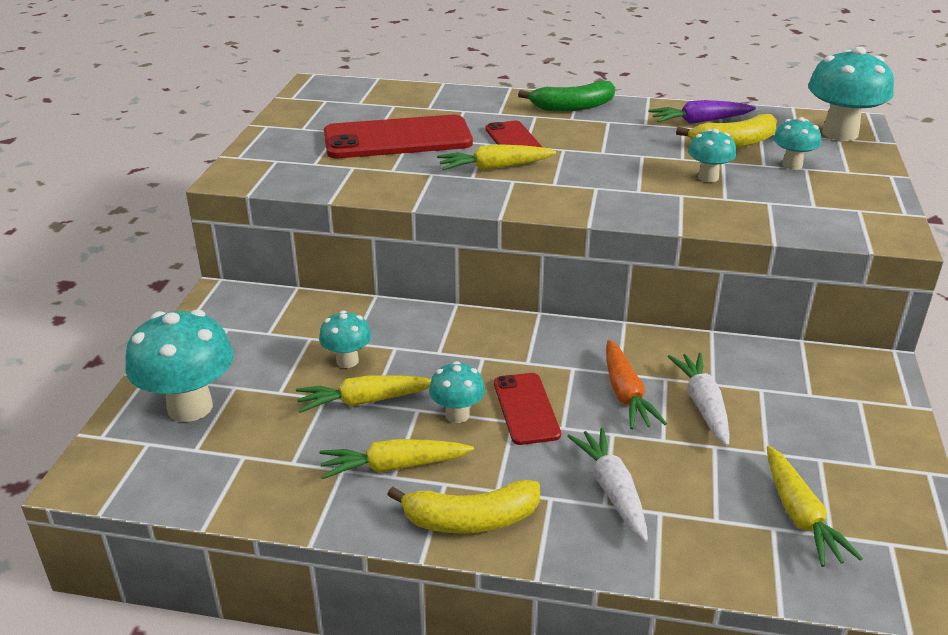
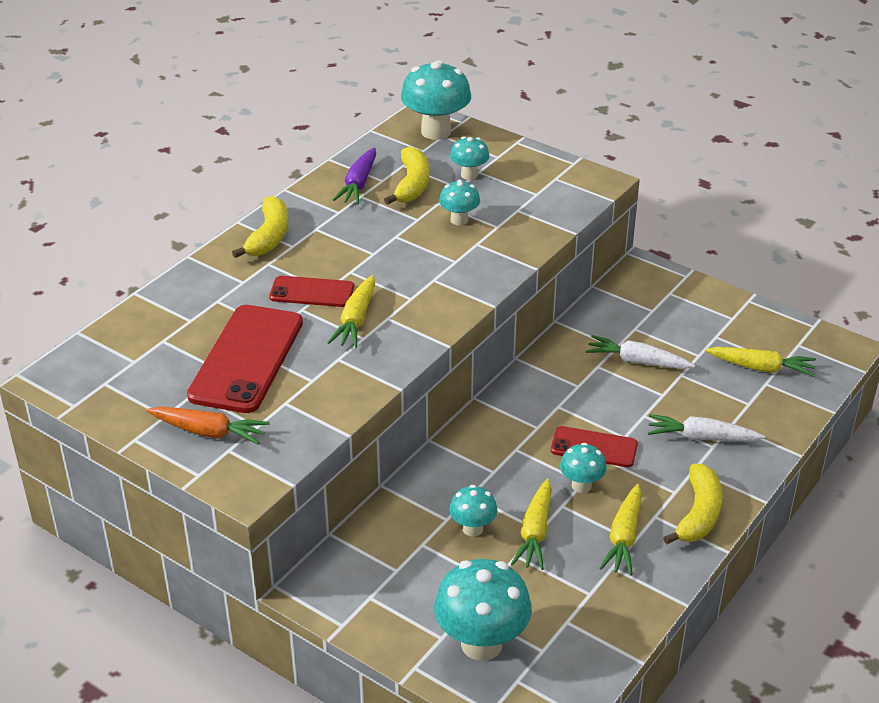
camera: 65 degrees left, 5 degrees up
(573, 107) = (269, 236): green banana -> yellow banana
(626, 394) = (605, 392): orange carrot -> orange carrot (209, 432)

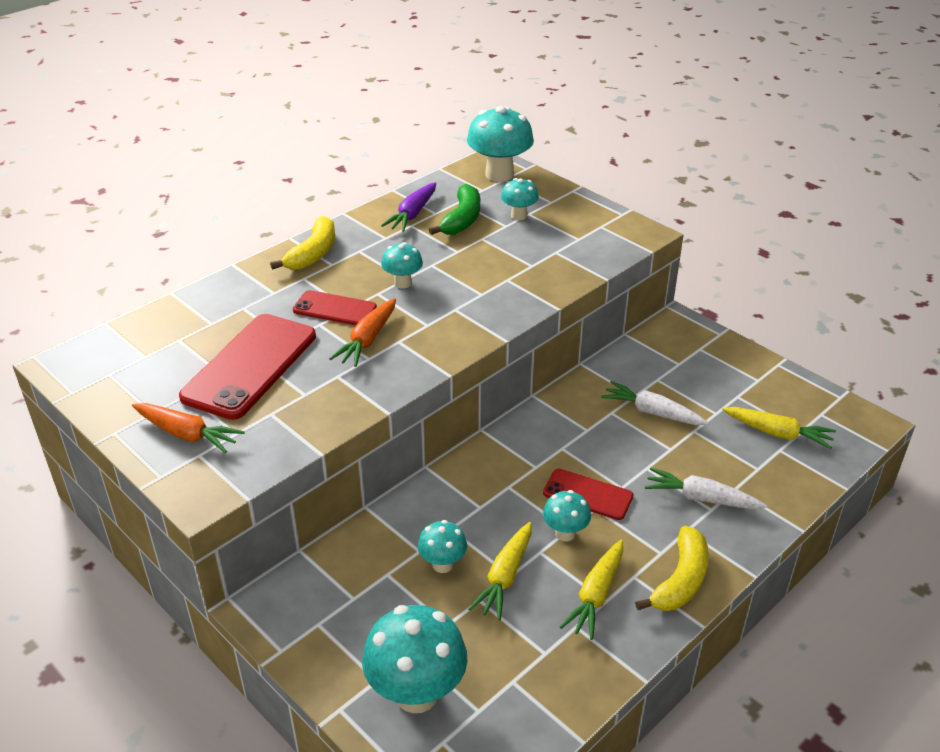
camera: 10 degrees right, 0 degrees up
(356, 320) = (367, 340): yellow carrot -> orange carrot
(412, 185) = (462, 219): yellow banana -> green banana
(459, 220) = (497, 256): turquoise mushroom -> turquoise mushroom (403, 283)

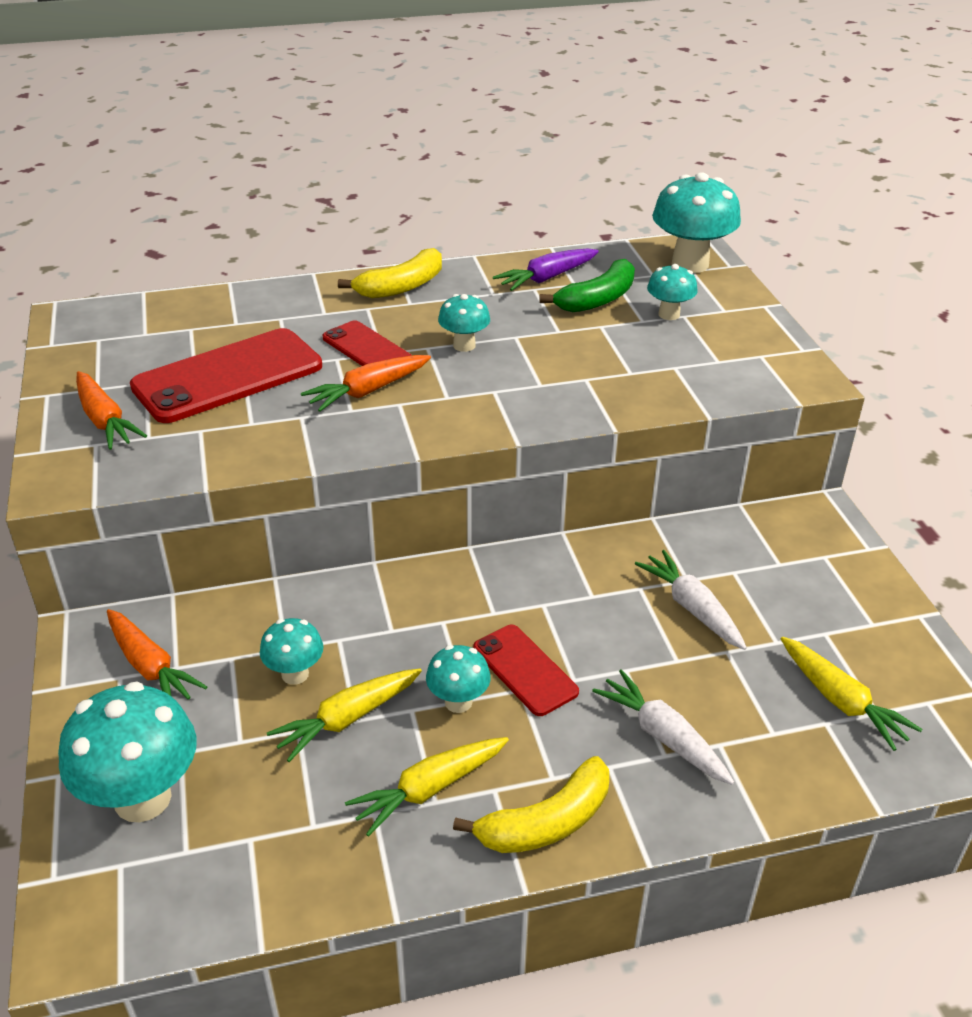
camera: 30 degrees right, 0 degrees up
(334, 606) = (150, 666): none -> orange carrot

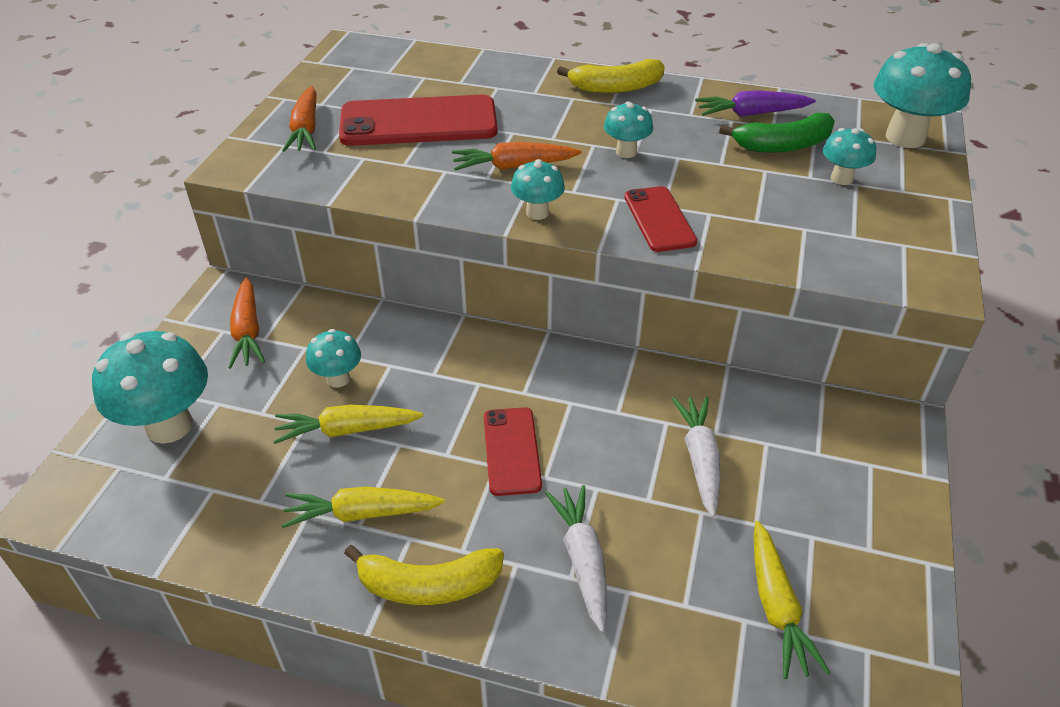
camera: 30 degrees right, 5 degrees up
(366, 349) = (543, 131): red phone -> red phone (659, 219)
(458, 702) = (438, 454): turquoise mushroom -> turquoise mushroom (537, 212)

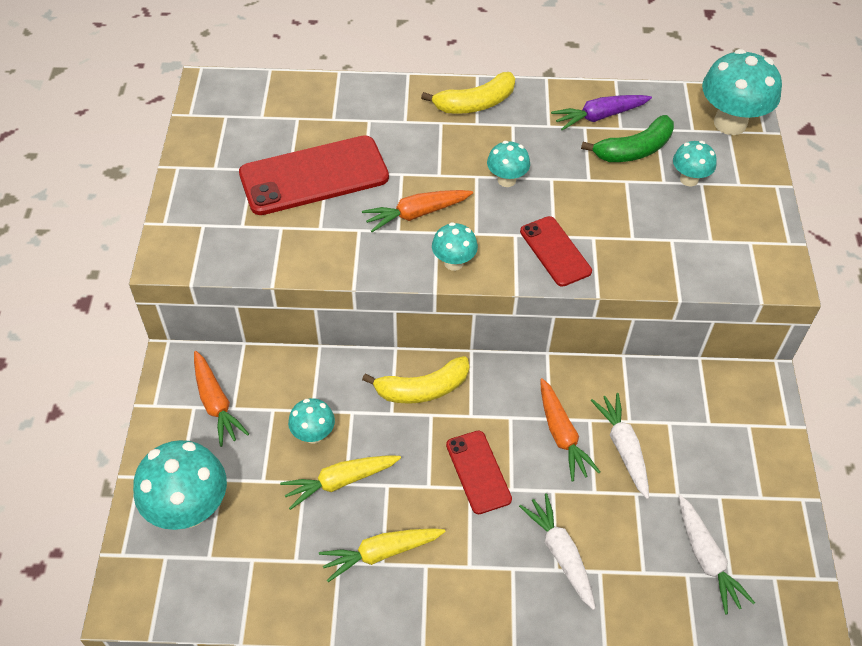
camera: 15 degrees left, 10 degrees up
(306, 129) = (214, 202): orange carrot -> orange carrot (561, 435)
(428, 585) = (454, 601): yellow banana -> yellow banana (422, 389)
(776, 607) = (706, 559): yellow carrot -> white carrot

